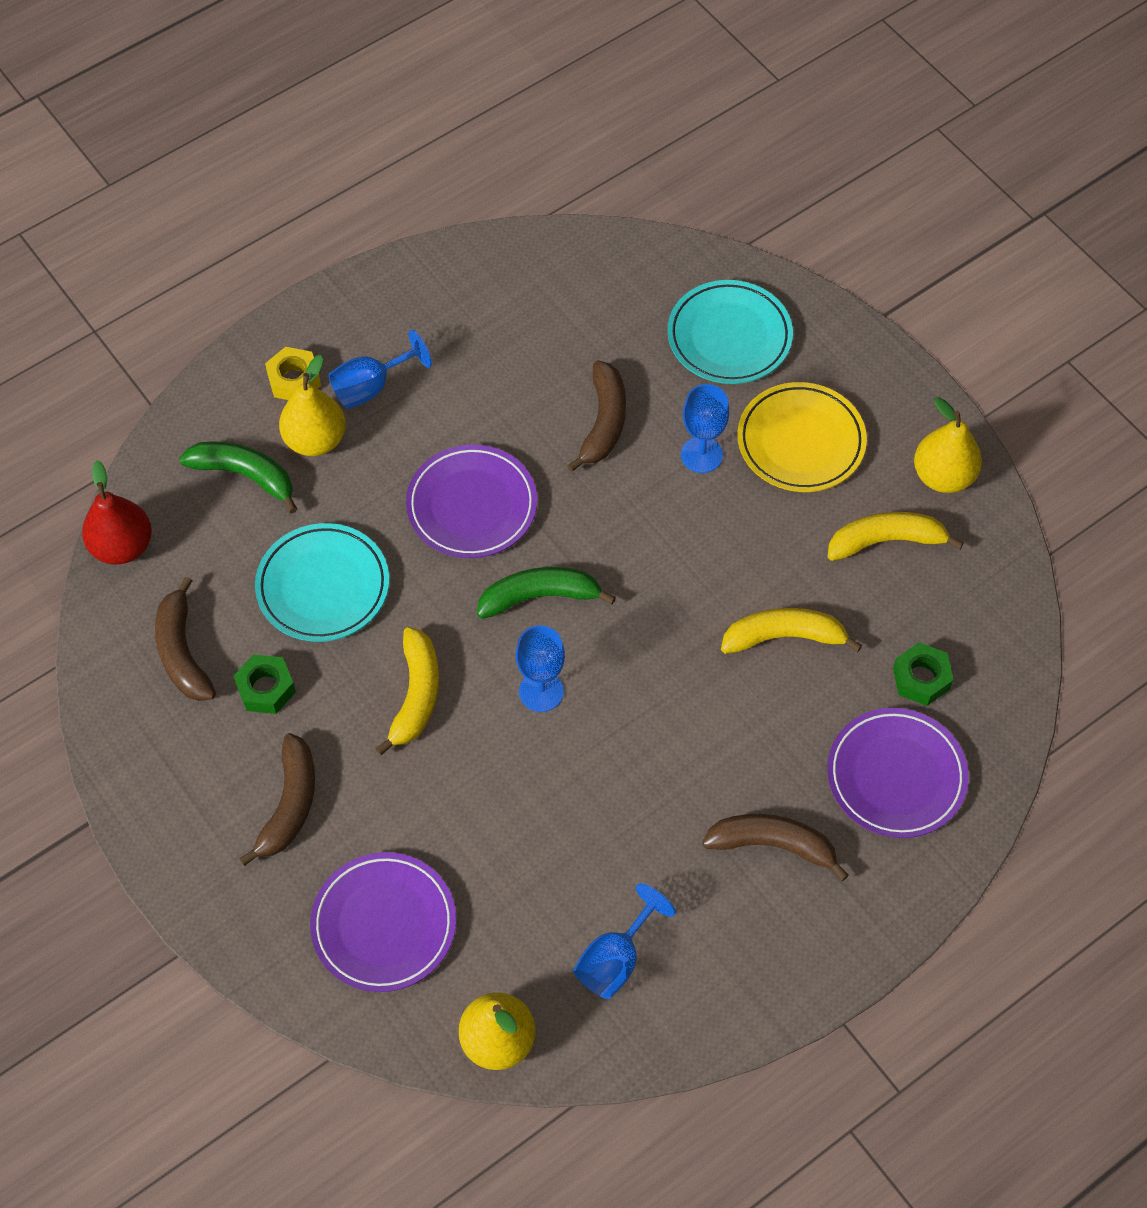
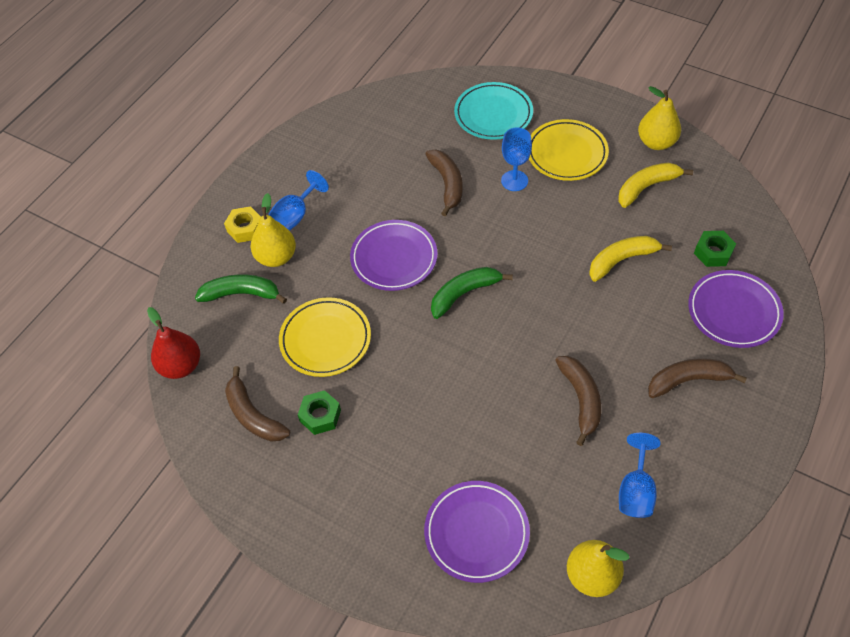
camera: 20 degrees left, 5 degrees down
(289, 805) = (373, 482): brown banana -> brown banana (581, 399)
(323, 586) = (325, 339): turquoise plate -> yellow plate
(416, 695) = (419, 381): yellow banana -> none
(541, 691) = (496, 348): blue goblet -> none

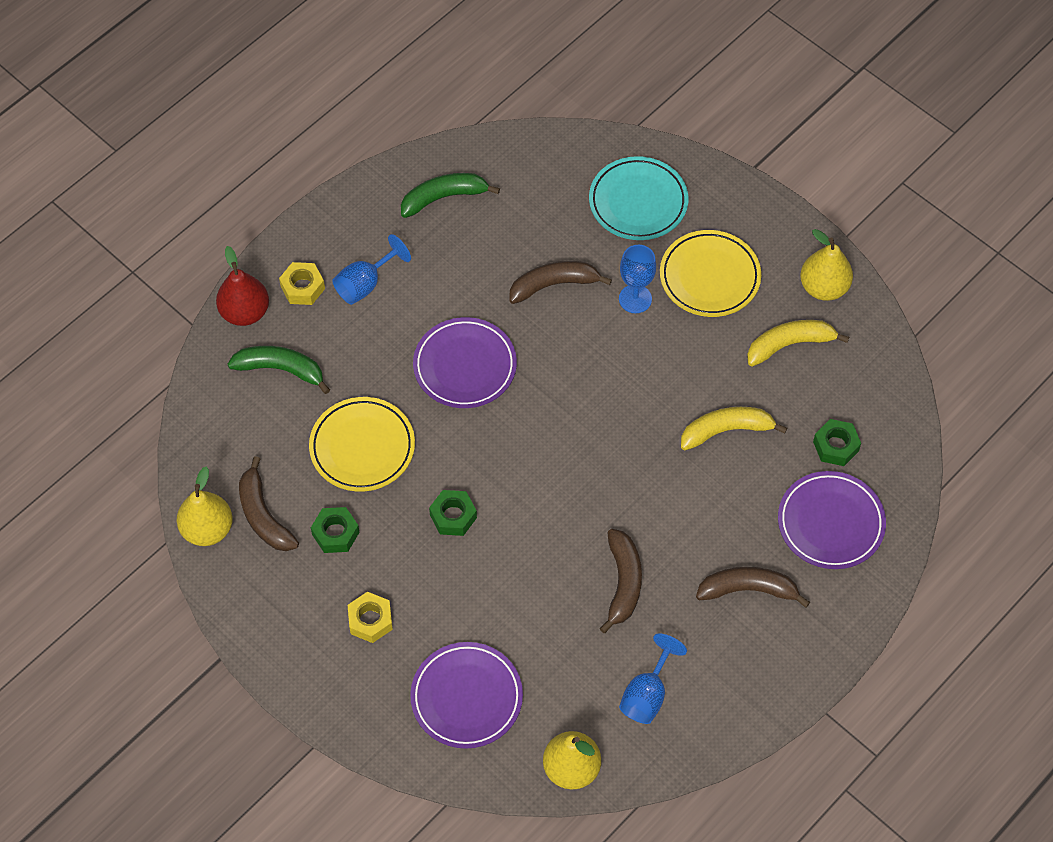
camera: 10 degrees right, 5 degrees up
(181, 366) = (197, 440): red pear -> red pear (245, 312)
(276, 257) = (330, 333): yellow pear -> yellow pear (207, 529)
(370, 484) = (370, 620): none -> yellow nut
(418, 378) = (453, 516): none -> green nut
(447, 184) = (554, 285): brown banana -> brown banana turned 105 degrees counterclockwise
(464, 294) = (533, 429): green banana -> green banana (444, 197)

